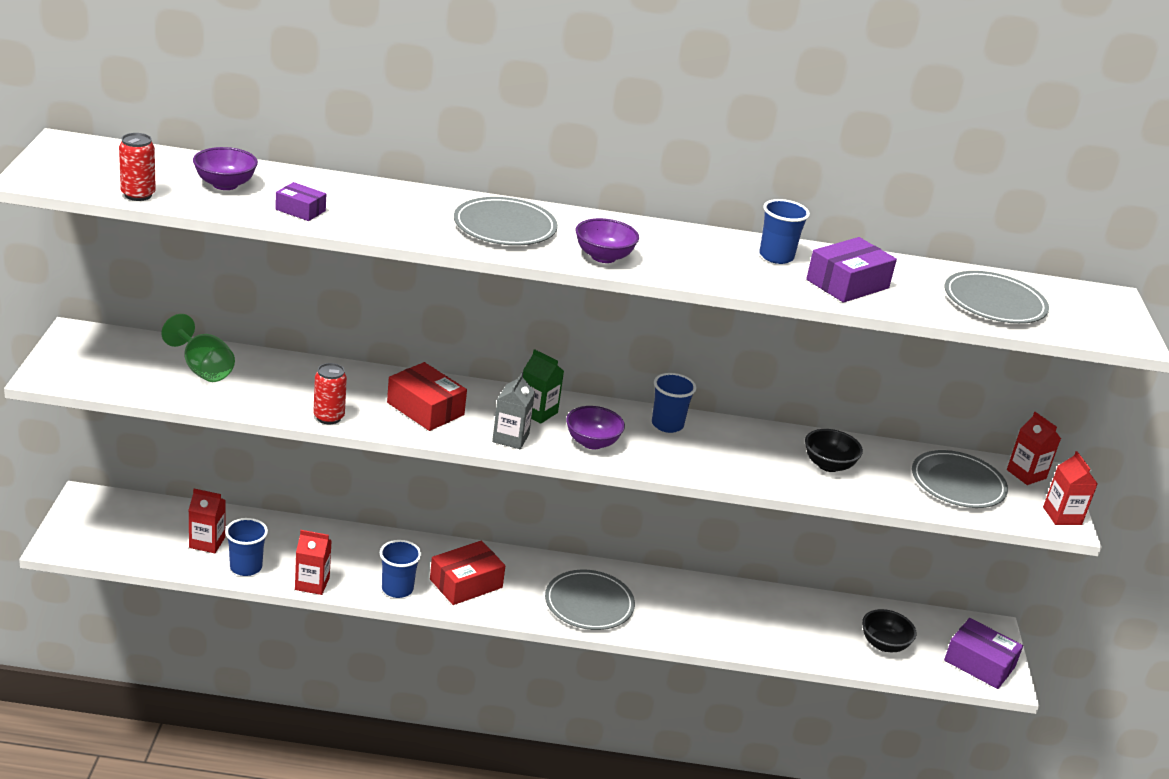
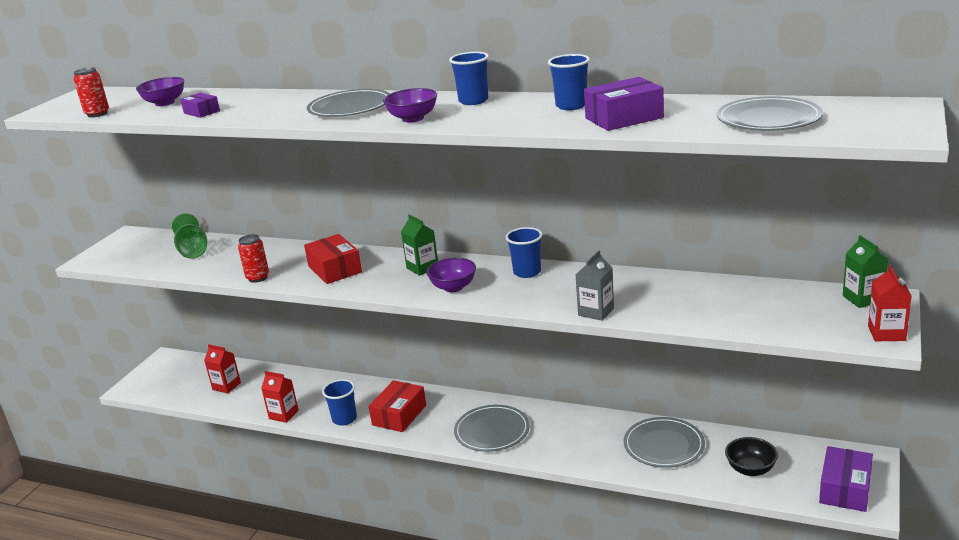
camera: 25 degrees right, 5 degrees down
(246, 567) = (243, 403): blue cup -> blue cup (473, 101)
(466, 583) = (399, 415): red box -> red box turned 45 degrees counterclockwise
(510, 438) = (387, 286): grey carton -> grey carton (596, 312)
(828, 465) = (659, 297): black bowl -> none
(958, 483) = (784, 308): grey plate -> grey plate (664, 445)
(979, 663) = (845, 489): purple box -> purple box turned 60 degrees clockwise
(1026, 474) = (862, 299): red carton -> green carton

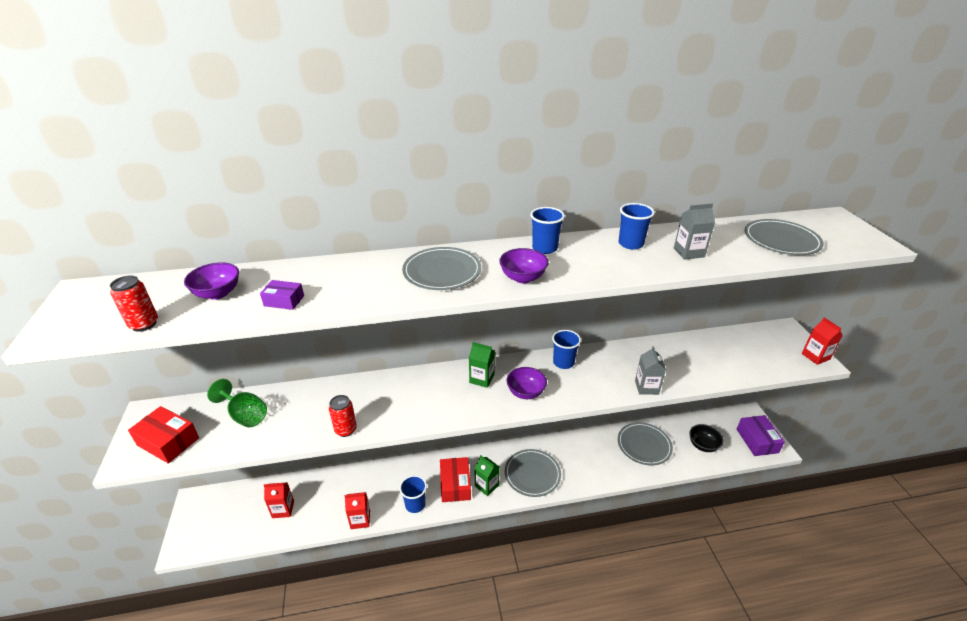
camera: 35 degrees left, 10 degrees up
(335, 269) = (409, 400): red box -> red box (168, 441)
(624, 118) = (689, 252): purple box -> grey carton
(862, 299) = (776, 332): green carton -> green carton (486, 485)

